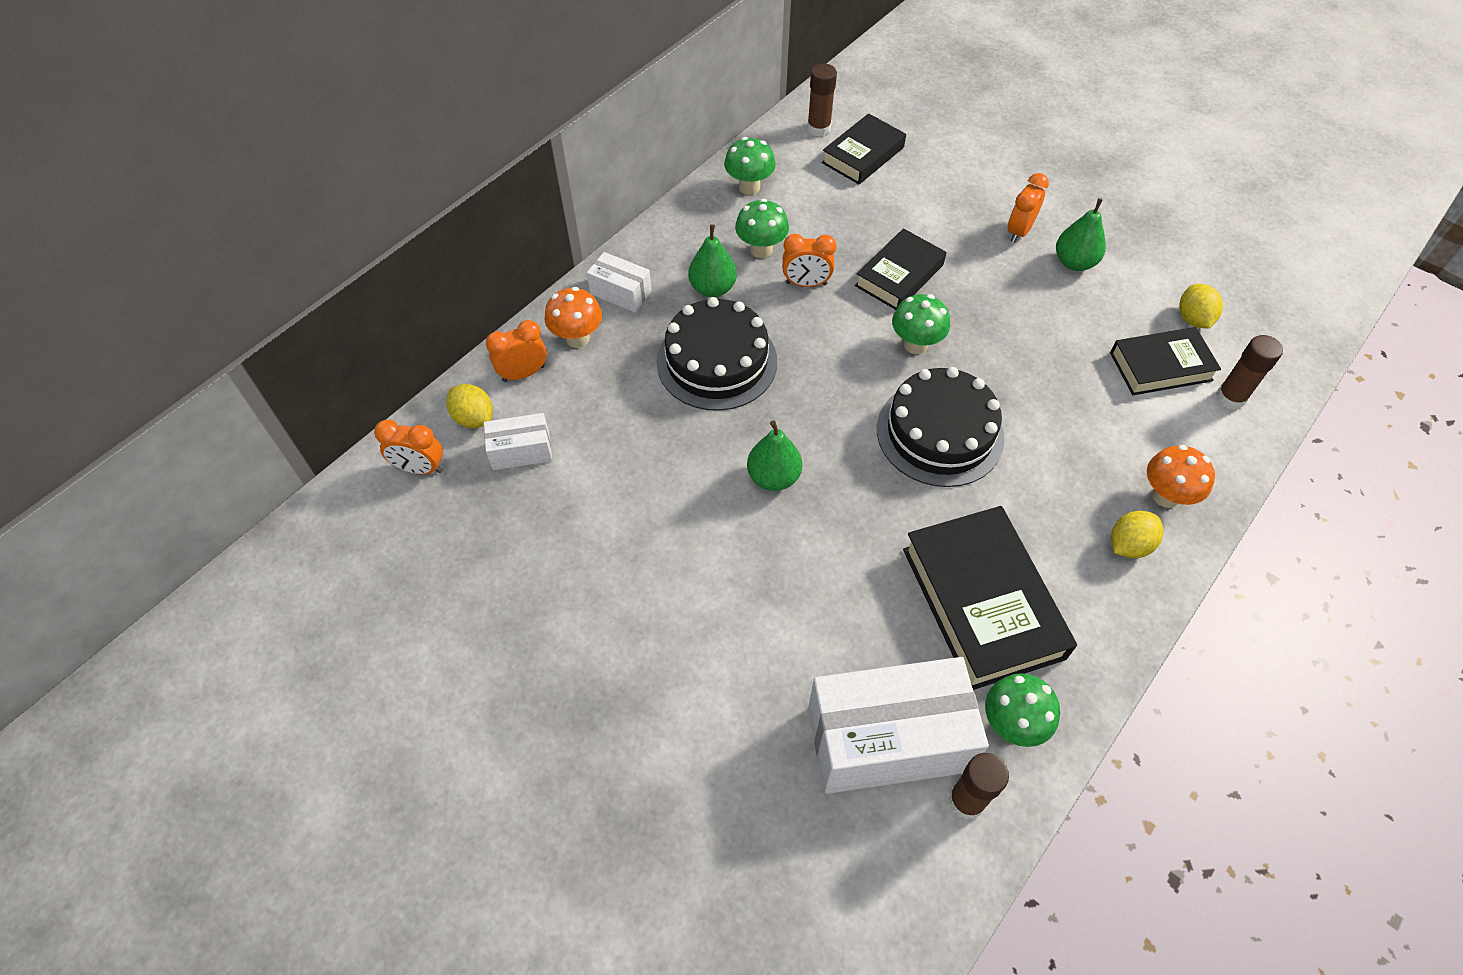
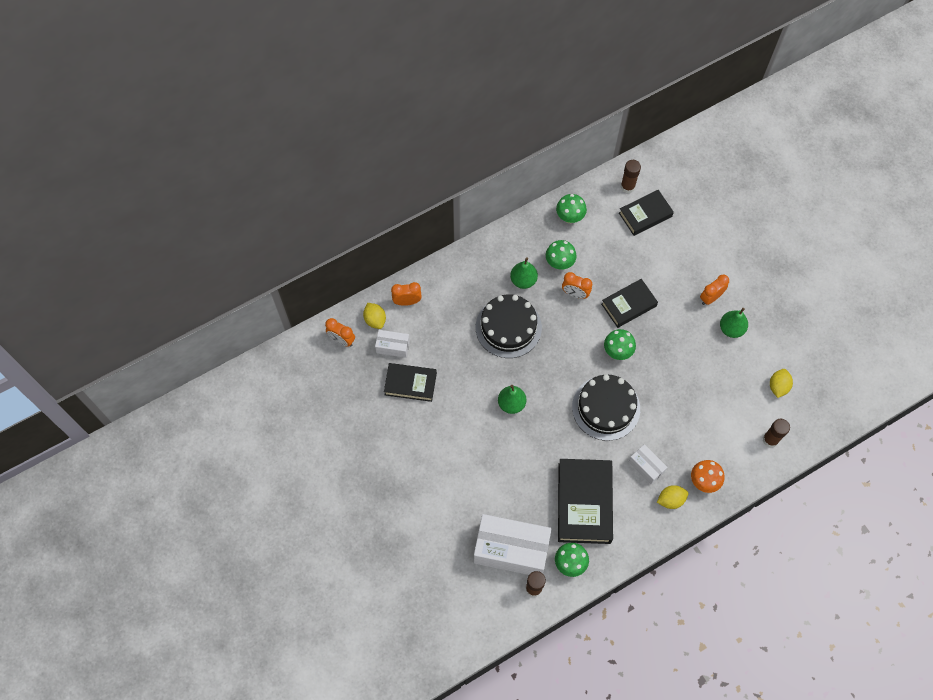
camera: 20 degrees right, 10 degrees up
(577, 338) = (441, 289): orange mushroom -> none
(621, 292) = (473, 267): white box -> white box (646, 467)
(1160, 366) = (743, 409): black book -> black book (410, 384)

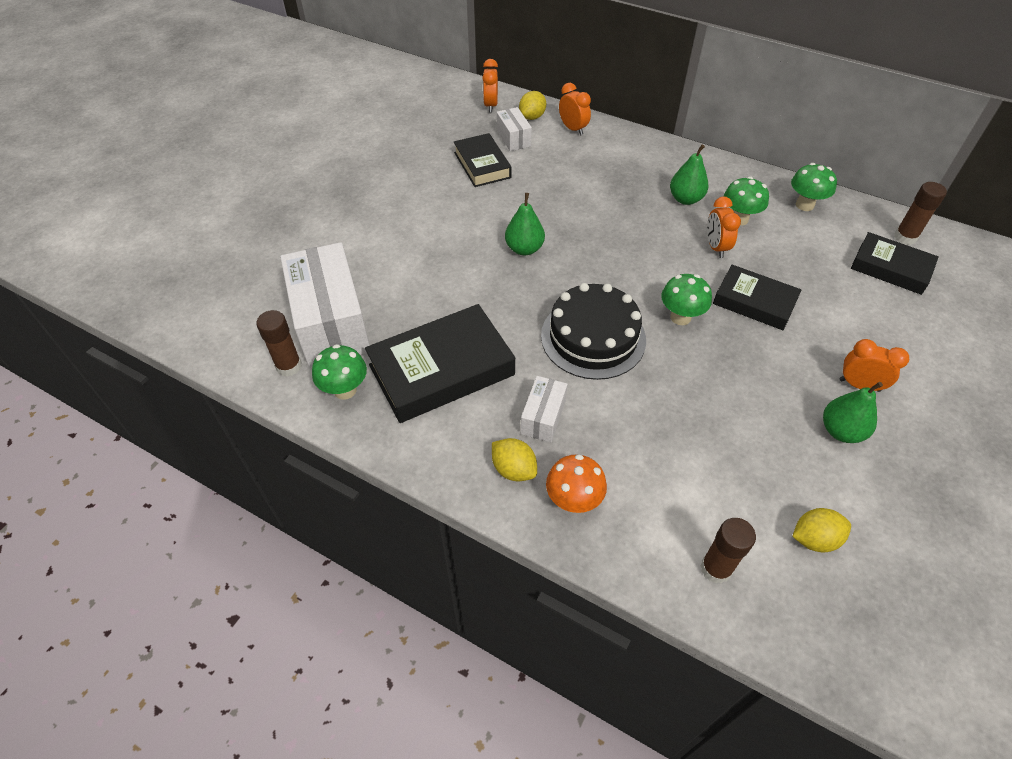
camera: 60 degrees right, 15 degrees down
(508, 327) = (616, 210): black cake -> none

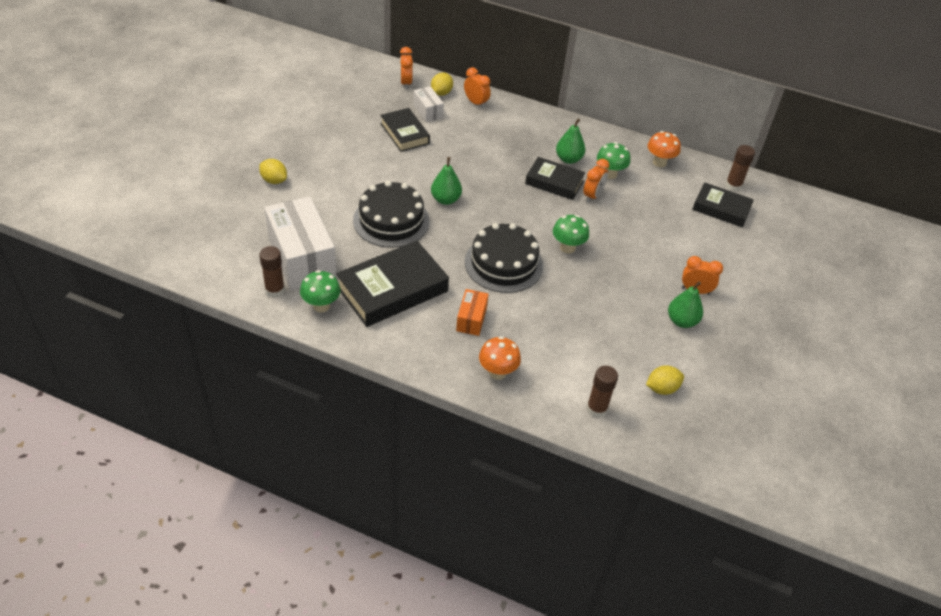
camera: 10 degrees left, 5 degrees down
(452, 275) = (391, 220): none -> black cake
(513, 469) = (453, 354): yellow lemon -> yellow lemon (274, 180)
(543, 417) = (471, 319): white box -> orange box
(715, 247) = (592, 196): orange clock -> orange clock turned 135 degrees counterclockwise
(754, 302) = (621, 235): black book -> black book (554, 182)
(804, 205) = (659, 162): green mushroom -> orange mushroom

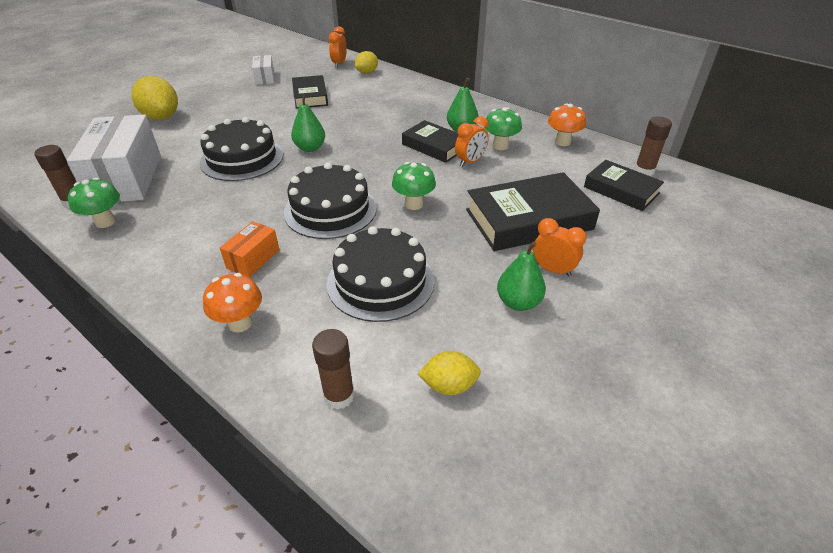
camera: 20 degrees right, 5 degrees down
(274, 180) = (161, 117): yellow lemon -> yellow lemon, size x1.70
(392, 289) = (191, 217): black book -> black book (528, 219)
(428, 111) = (344, 83): white box -> white box (265, 78)
(476, 103) = (394, 81): orange clock -> none
(579, 322) = (380, 281): none -> black cake

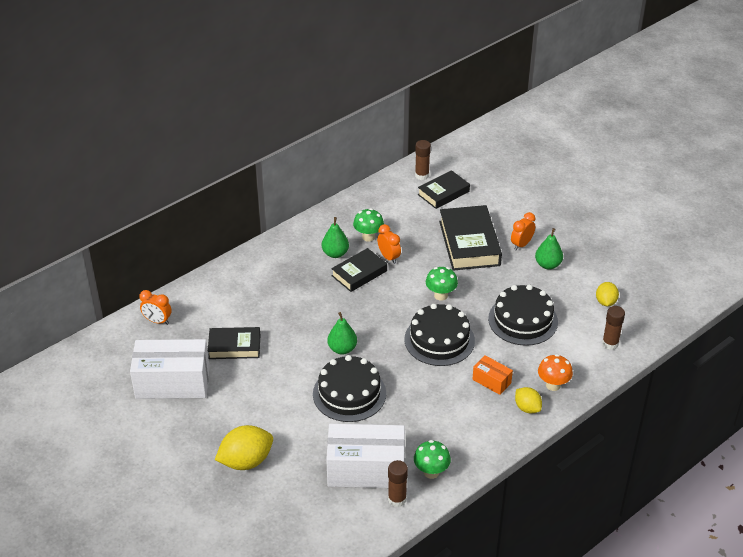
camera: 80 degrees left, 0 degrees up
(265, 78) = (172, 382): white box -> white box, size x2.09
(367, 72) = (190, 301): yellow lemon -> yellow lemon (527, 408)
(562, 142) = (371, 203): orange mushroom -> none

